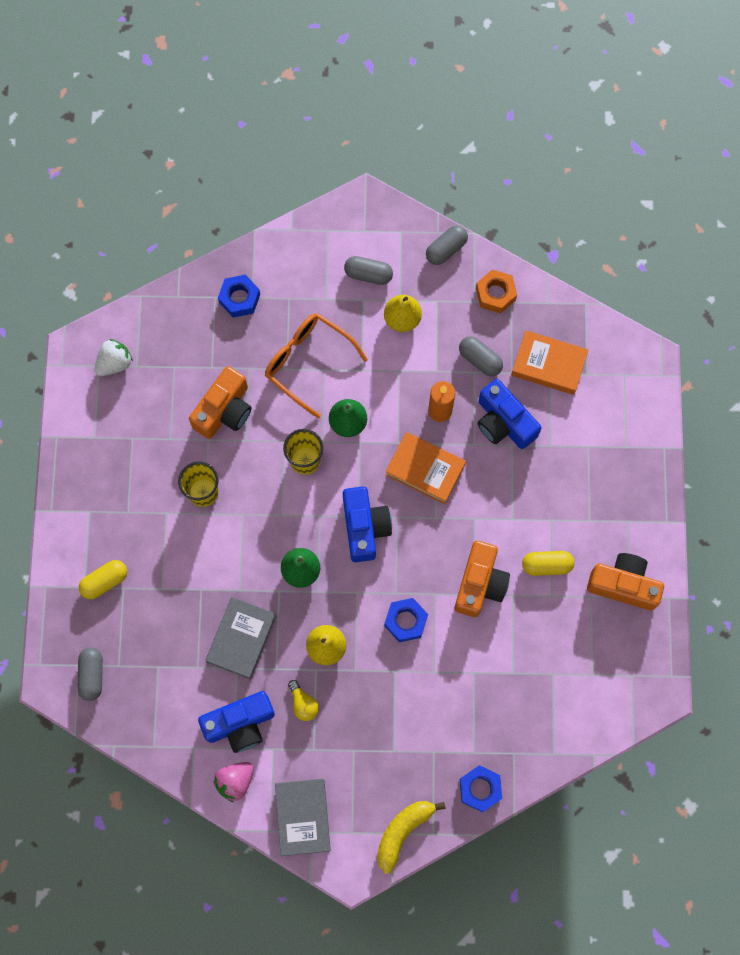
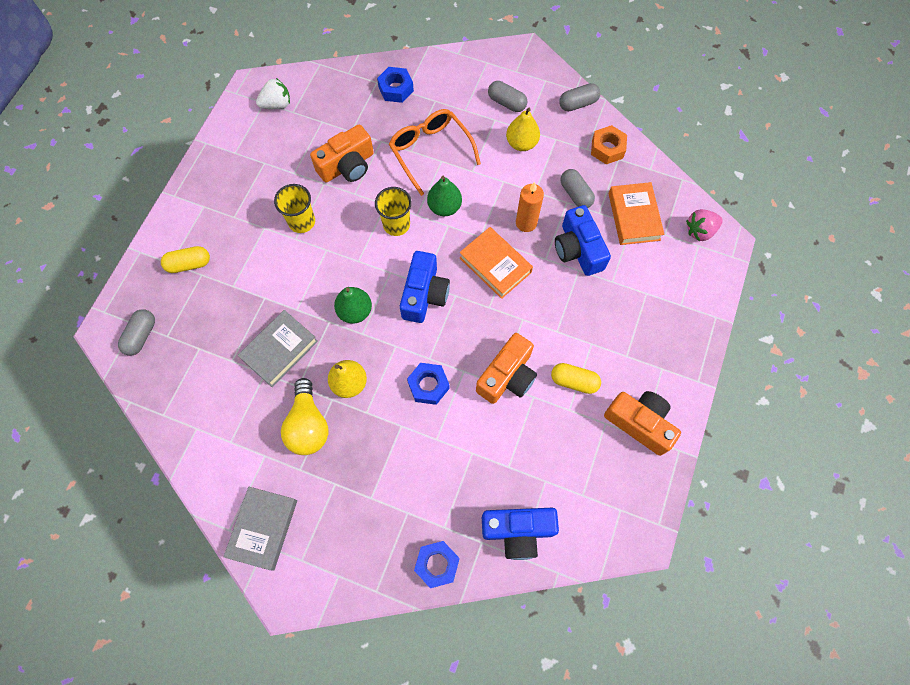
camera: 20 degrees right, 5 degrees down
(235, 781) = (218, 472): pink strawberry -> pink strawberry (700, 231)
(240, 724) = (245, 422): blue camera -> blue camera (518, 531)
(303, 704) = (308, 425): yellow light bulb -> yellow light bulb, size x1.87
(403, 831) = (349, 578): yellow banana -> none
(548, 365) = (634, 216): orange book -> orange book turned 45 degrees clockwise

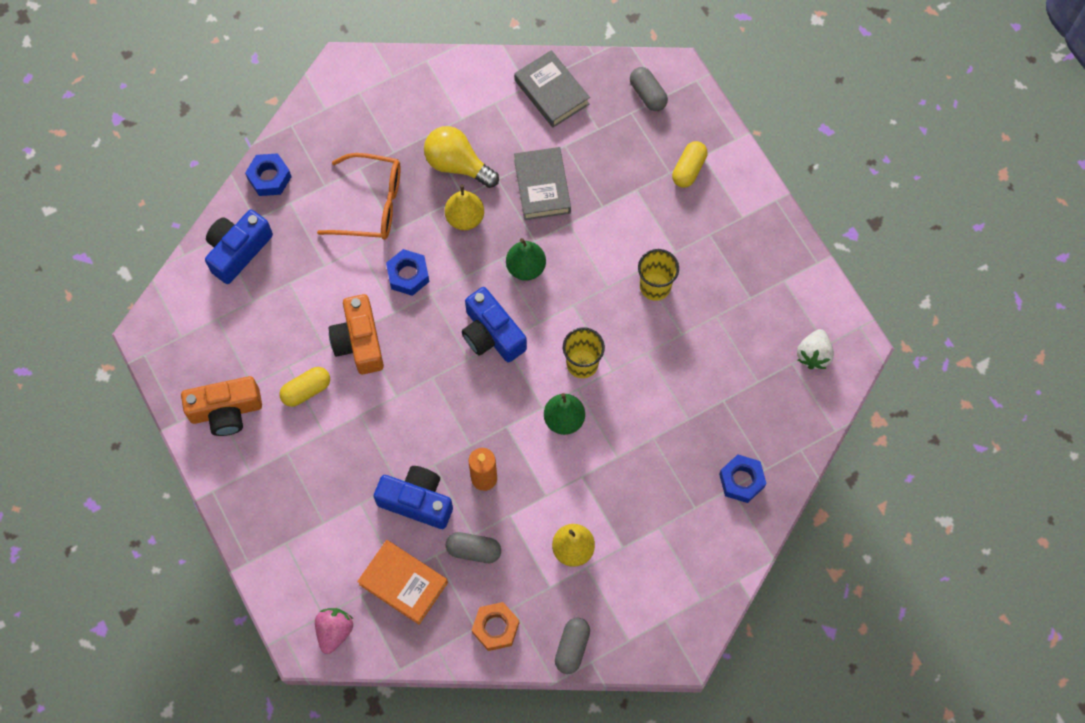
camera: 130 degrees right, 0 degrees up
(263, 528) = (406, 83): grey book -> grey book (551, 92)
(347, 165) = (684, 368): orange camera -> none
(430, 151) = (637, 455): orange glasses -> orange glasses (372, 204)
(495, 265) = (466, 415): orange book -> none
(506, 103) = (633, 576): grey capsule -> none

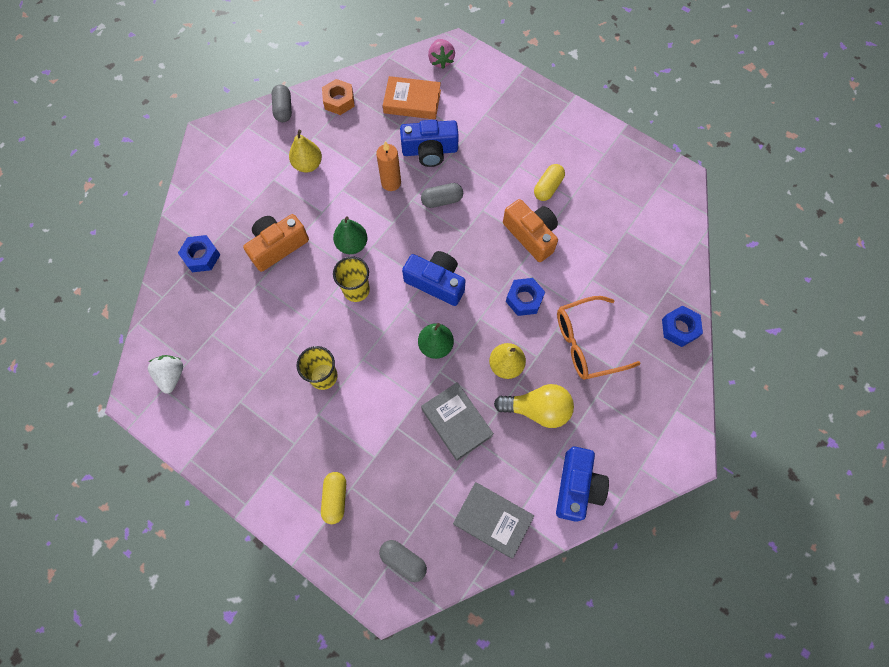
camera: 155 degrees right, 0 degrees up
(226, 411) = (593, 152): orange camera -> orange camera (278, 246)
(238, 251) = (662, 261): blue camera -> blue camera (577, 487)
(473, 550) = (376, 137): grey capsule -> grey capsule (442, 200)

